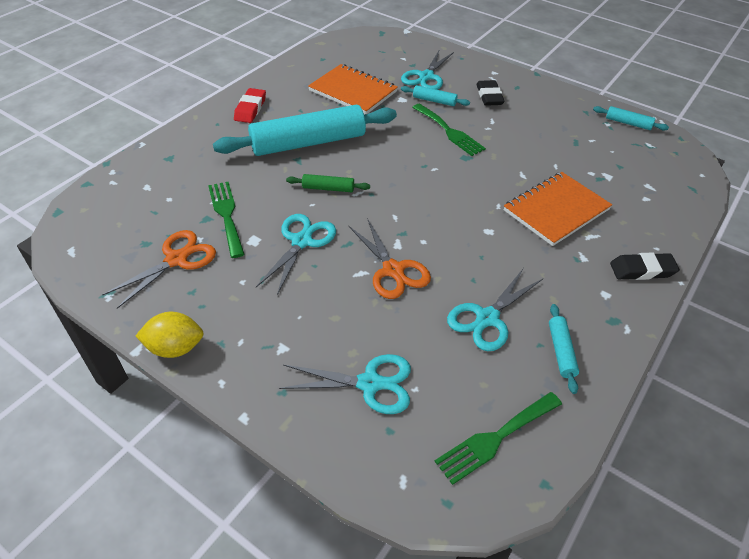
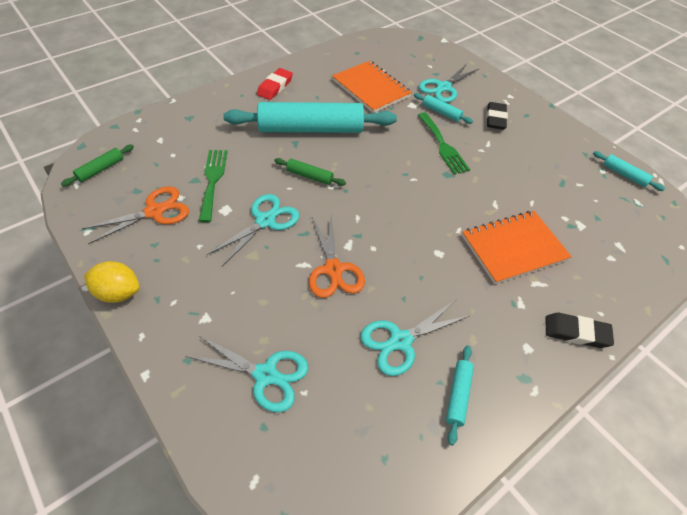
camera: 15 degrees right, 5 degrees up
(93, 231) = (101, 169): none -> green rolling pin
(495, 438) = (357, 466): green fork -> none

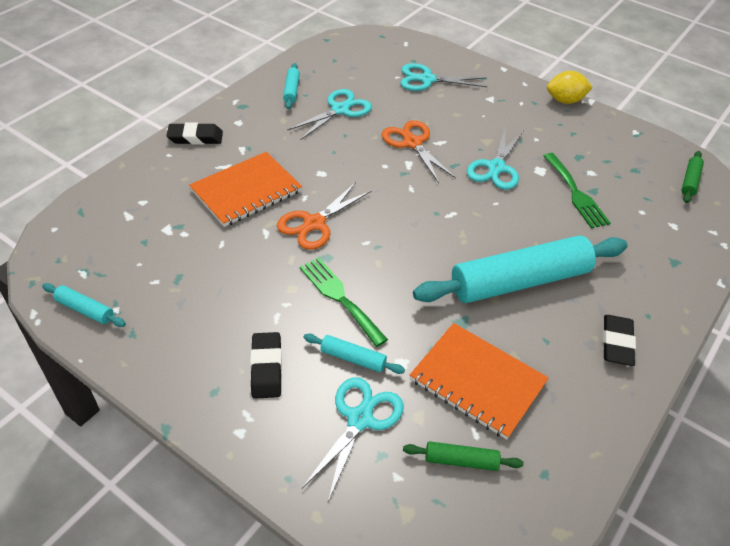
camera: 165 degrees right, 5 degrees down
(154, 211) = (599, 156): orange scissors -> orange scissors (314, 223)
(275, 87) = (616, 343): red eraser -> black eraser
(309, 176) = (483, 219): green rolling pin -> green rolling pin (461, 460)

